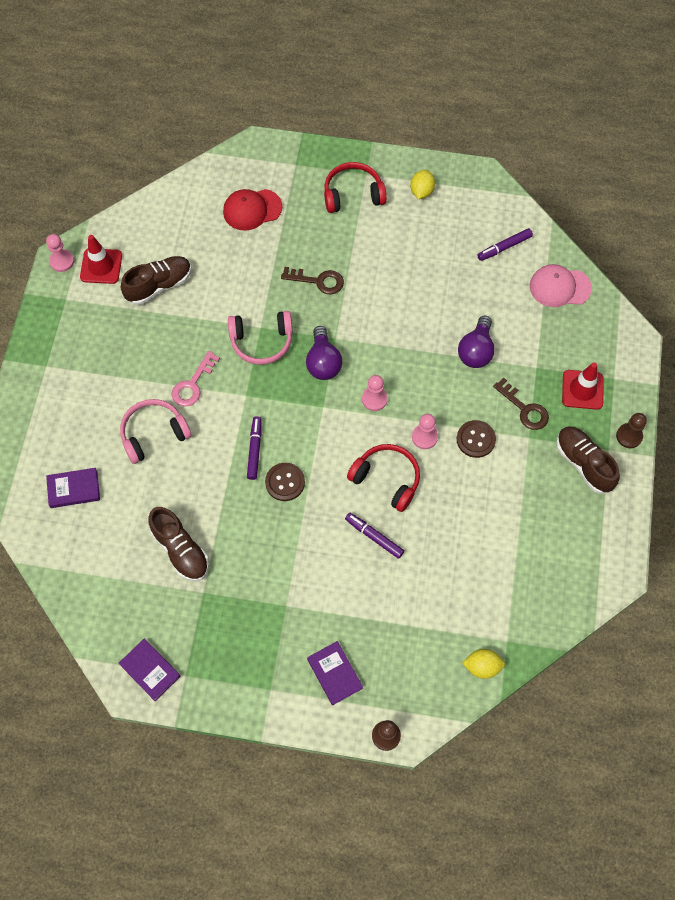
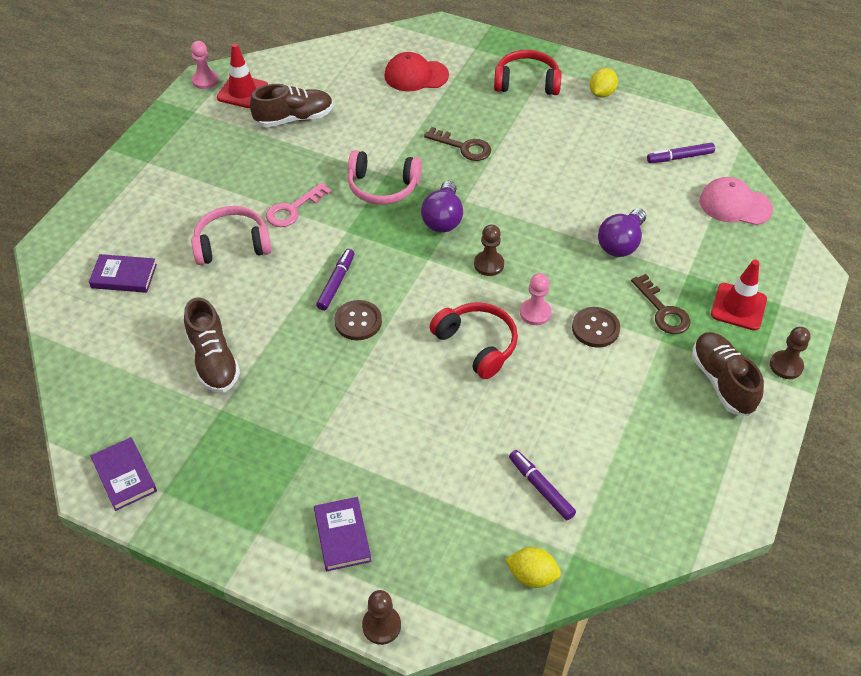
camera: 15 degrees right, 15 degrees down
(374, 399) = (489, 264): pink pawn -> brown pawn
(374, 537) = (442, 400): purple marker -> purple marker (541, 488)

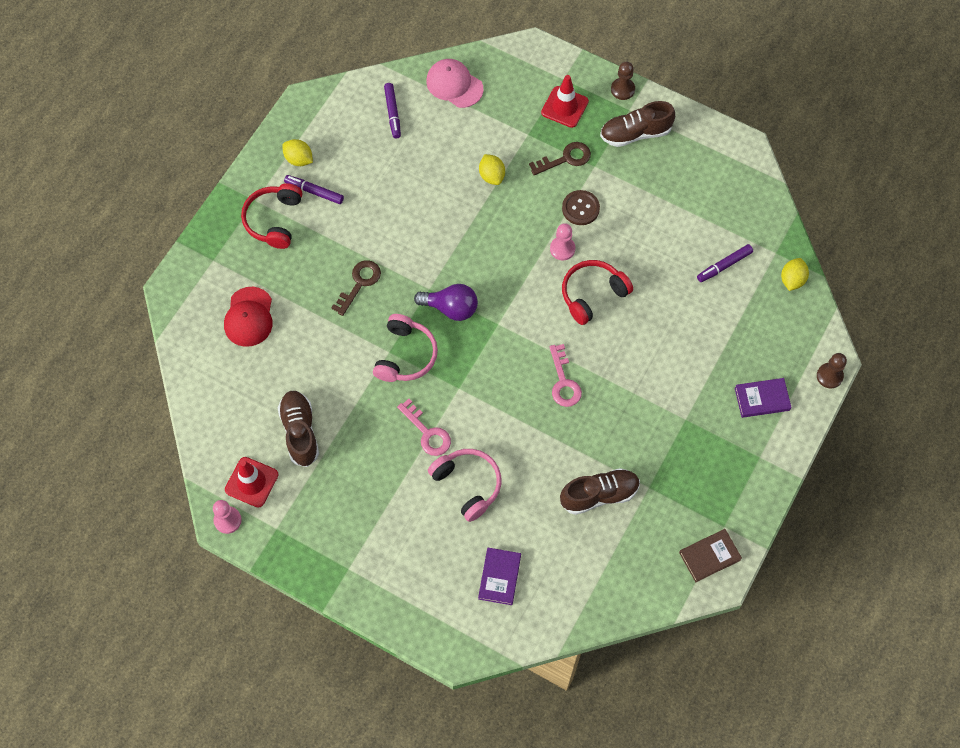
camera: 85 degrees left, 15 degrees up
(124, 476) = (709, 556): purple book -> brown book
(232, 244) = (468, 485): pink headphones -> pink headphones turned 150 degrees clockwise
(336, 283) = (520, 398): purple marker -> purple marker (314, 192)
(358, 321) = (563, 382): brown button -> pink key
(489, 264) = (507, 277): brown pawn -> none
(620, 244) = (492, 176): purple light bulb -> yellow lemon
(735, 205) = (454, 85): pink cap -> pink cap turned 105 degrees clockwise

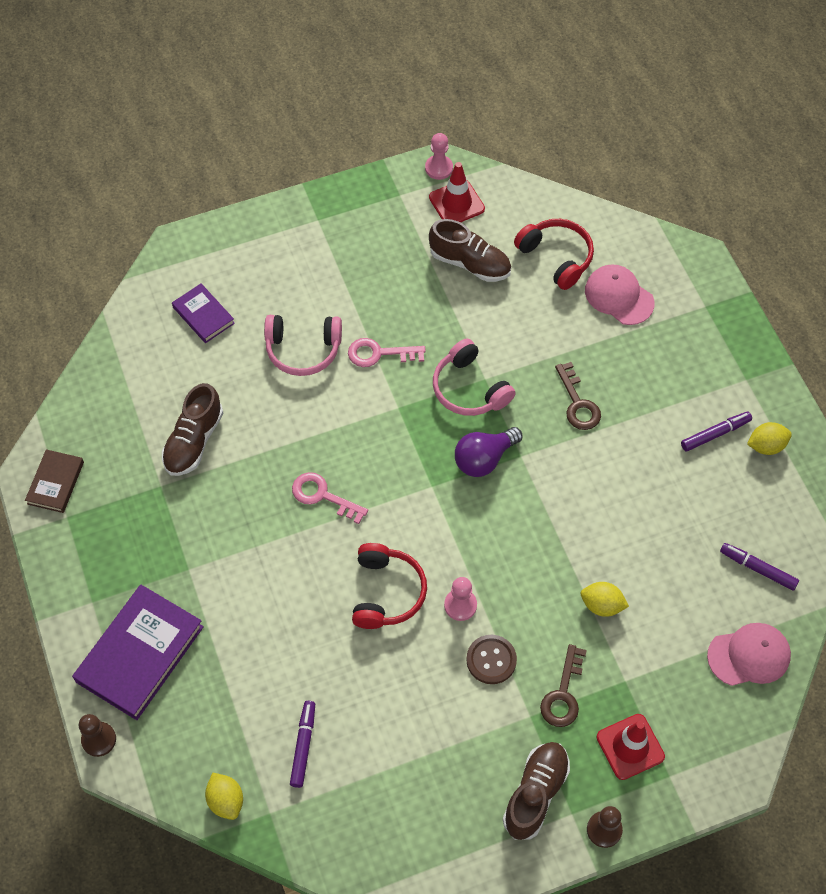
camera: 130 degrees right, 5 degrees down
(249, 317) = (619, 296): red cap -> pink cap
(274, 220) = (709, 380): red headphones -> red headphones (556, 257)
(762, 399) = (140, 654): purple book -> purple book, size x1.83

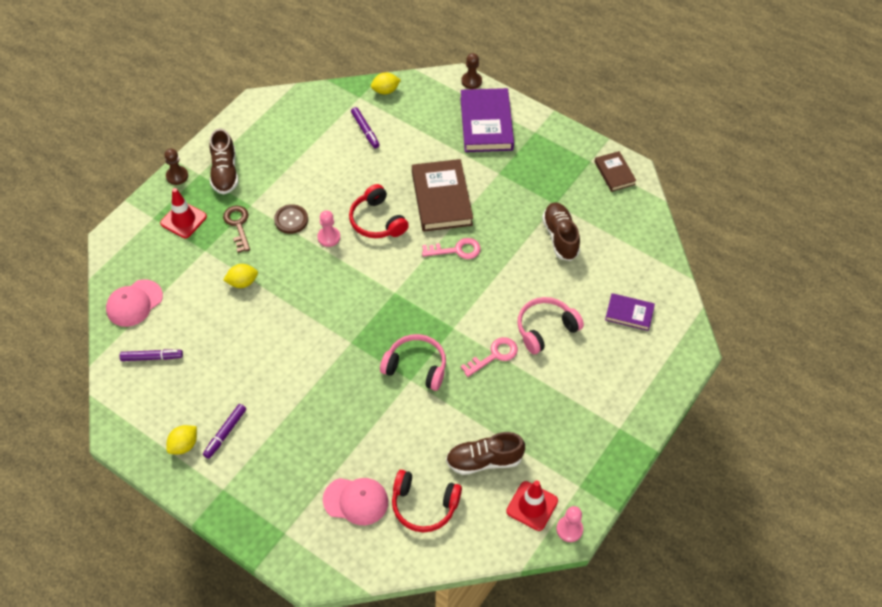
camera: 145 degrees right, 5 degrees down
(226, 800) = (385, 91): yellow lemon -> yellow lemon turned 45 degrees counterclockwise
(286, 576) = (441, 198): none -> brown book
(484, 459) = (373, 327): purple light bulb -> none
(578, 403) = (335, 399): brown key -> none

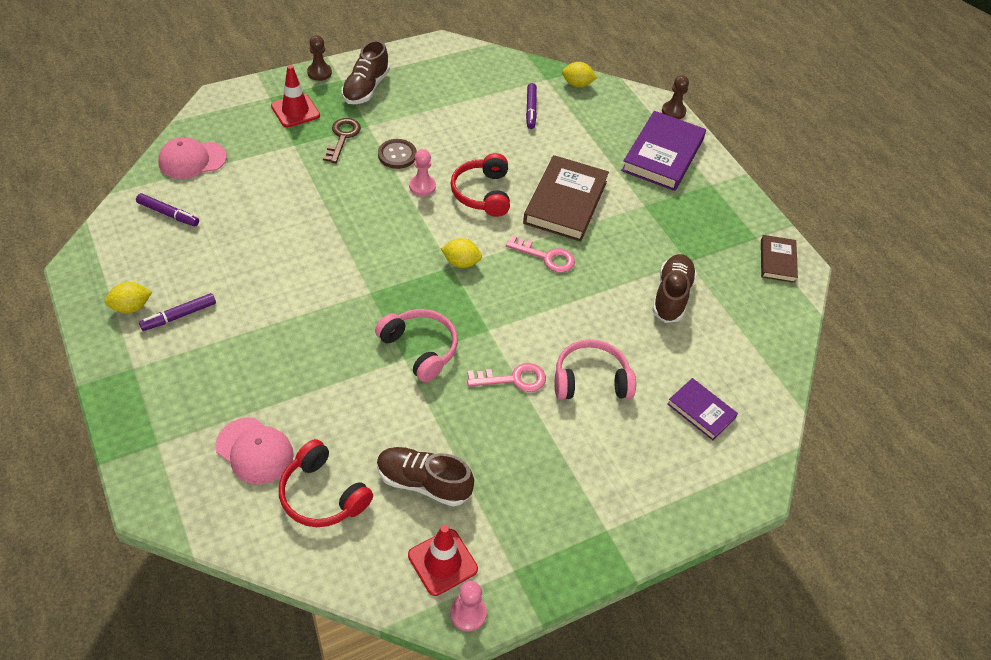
camera: 25 degrees right, 5 degrees down
(242, 282) = (306, 188): yellow lemon -> yellow lemon (461, 262)

